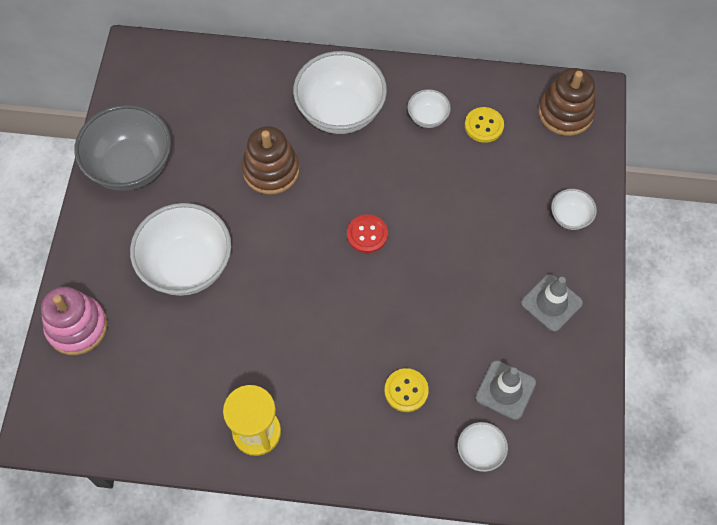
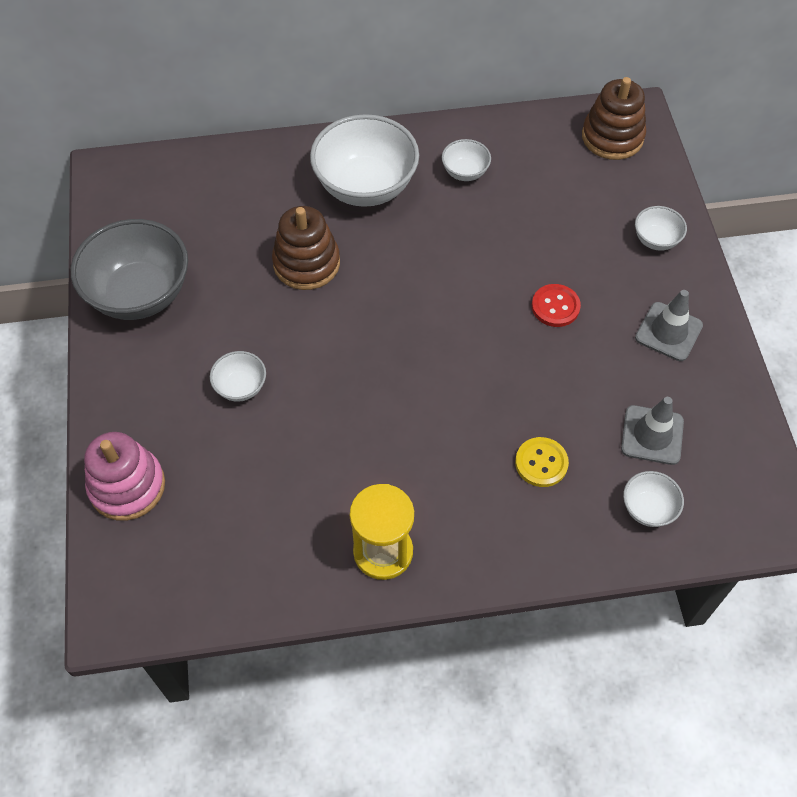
camera: 15 degrees left, 5 degrees down
(187, 265) = (241, 387): white bowl -> white bowl, size x0.47
(367, 234) = (439, 307): red button -> red button (555, 306)
(484, 126) = (529, 168): yellow button -> none

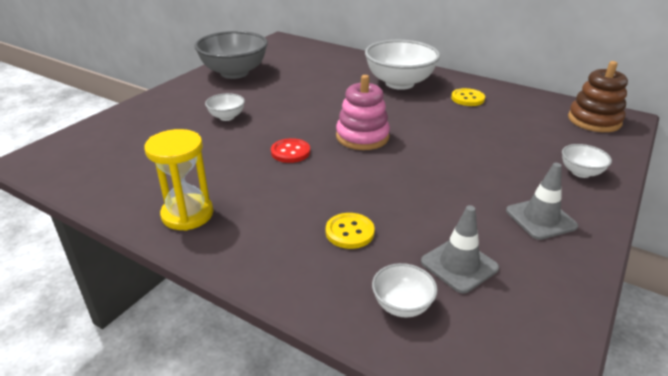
camera: 40 degrees right, 25 degrees down
(127, 486) = (120, 123): pink stacking toy -> pink stacking toy (362, 137)
(306, 263) = (328, 94): brown stacking toy -> none
(465, 172) = (467, 98): white bowl -> yellow button
(555, 306) = (460, 168): red button -> red button (290, 152)

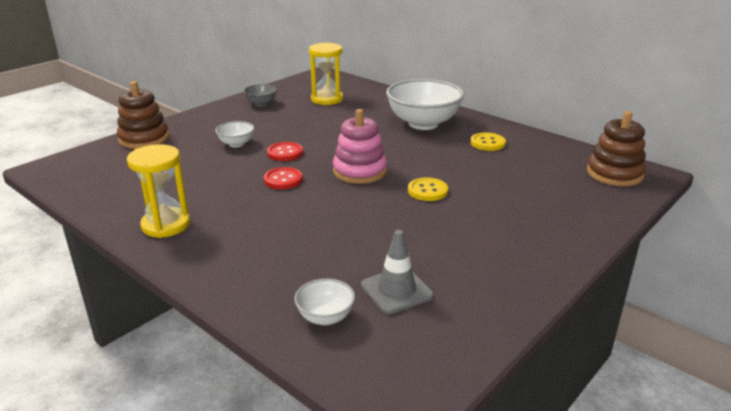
camera: 10 degrees right, 5 degrees down
(127, 118) = (144, 139): none -> brown stacking toy
(234, 73) = (261, 104): grey bowl -> grey bowl, size x0.47
(280, 123) = (285, 153): none -> red button
(297, 64) = (327, 99): none -> yellow hourglass
(349, 232) = (306, 253): yellow button -> yellow button (427, 191)
(540, 218) = (501, 259): grey traffic cone -> none
(580, 172) = (568, 222): white bowl -> none

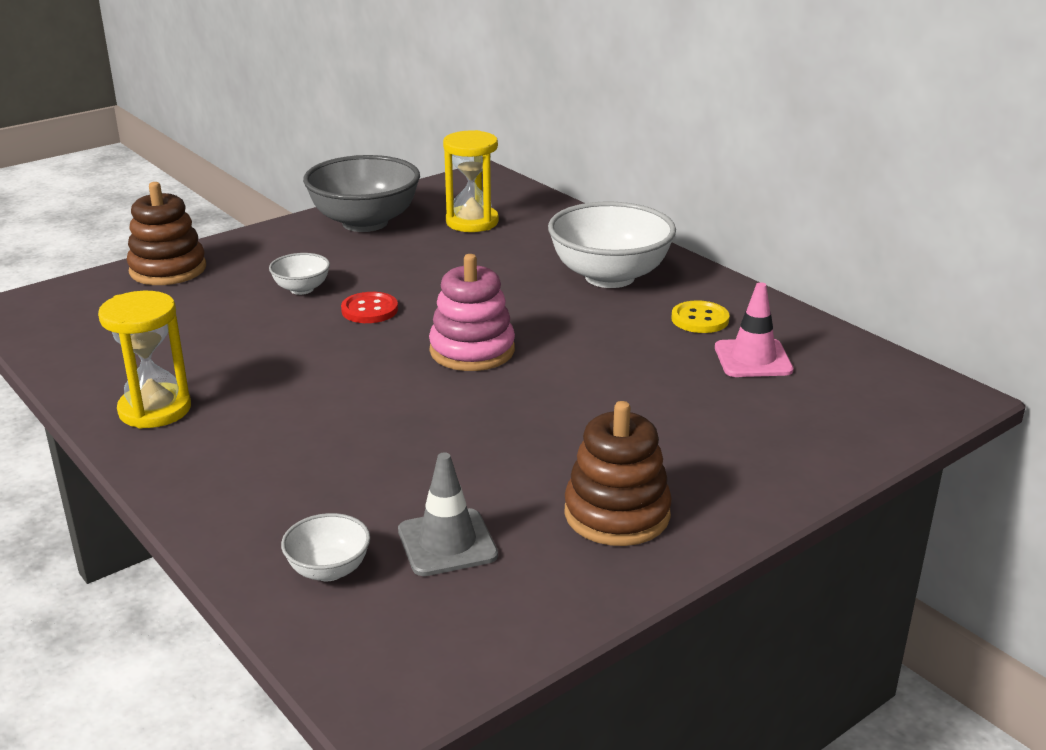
camera: 10 degrees right, 0 degrees up
(261, 104) = (365, 223): grey bowl -> grey bowl, size x2.13
(283, 180) = (350, 354): red button -> none
(427, 191) = (564, 392): yellow button -> none
(529, 162) = (753, 359): none -> pink traffic cone
(614, 174) = (886, 390): brown stacking toy -> brown stacking toy (617, 514)

